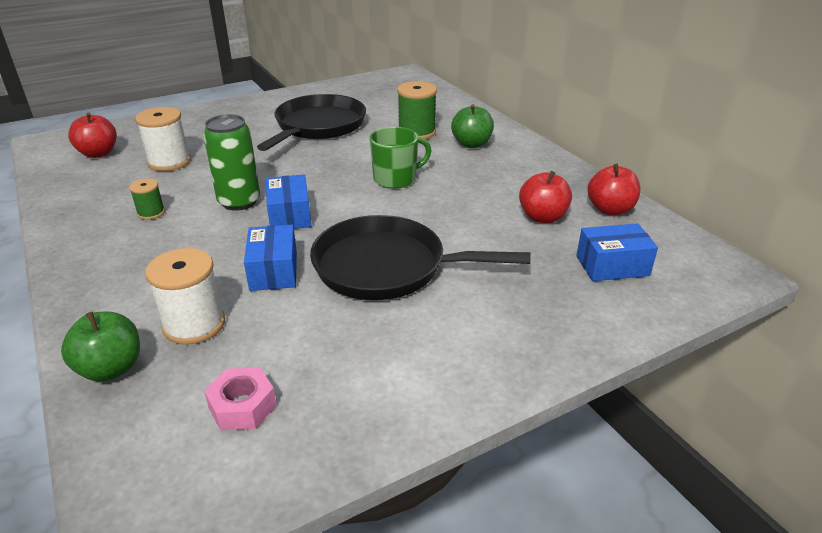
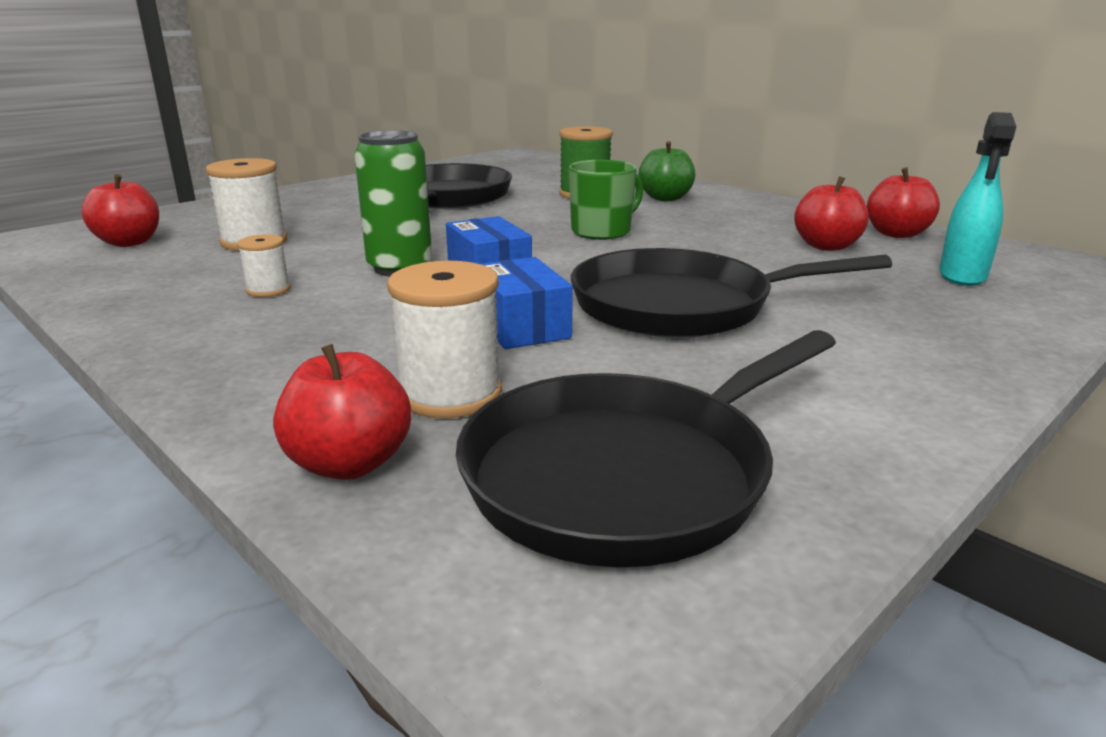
camera: 15 degrees left, 10 degrees down
(111, 368) = (349, 464): green apple -> red apple
(151, 213) = (268, 290): green spool -> white spool
(242, 406) = (626, 475): pink nut -> black pan
(612, 266) = (962, 276): blue box -> turquoise spray bottle

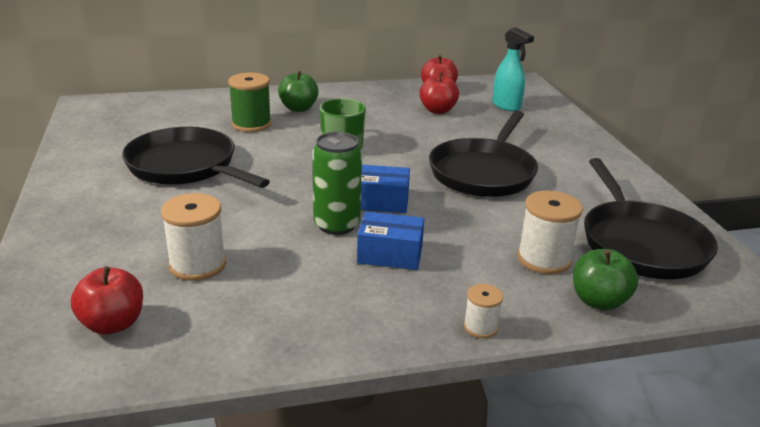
camera: 60 degrees left, 5 degrees up
(268, 290) = (329, 279): white spool -> white spool (480, 327)
(349, 464) = (598, 301): red apple -> green apple
(521, 326) = (474, 218): blue box -> blue box (390, 254)

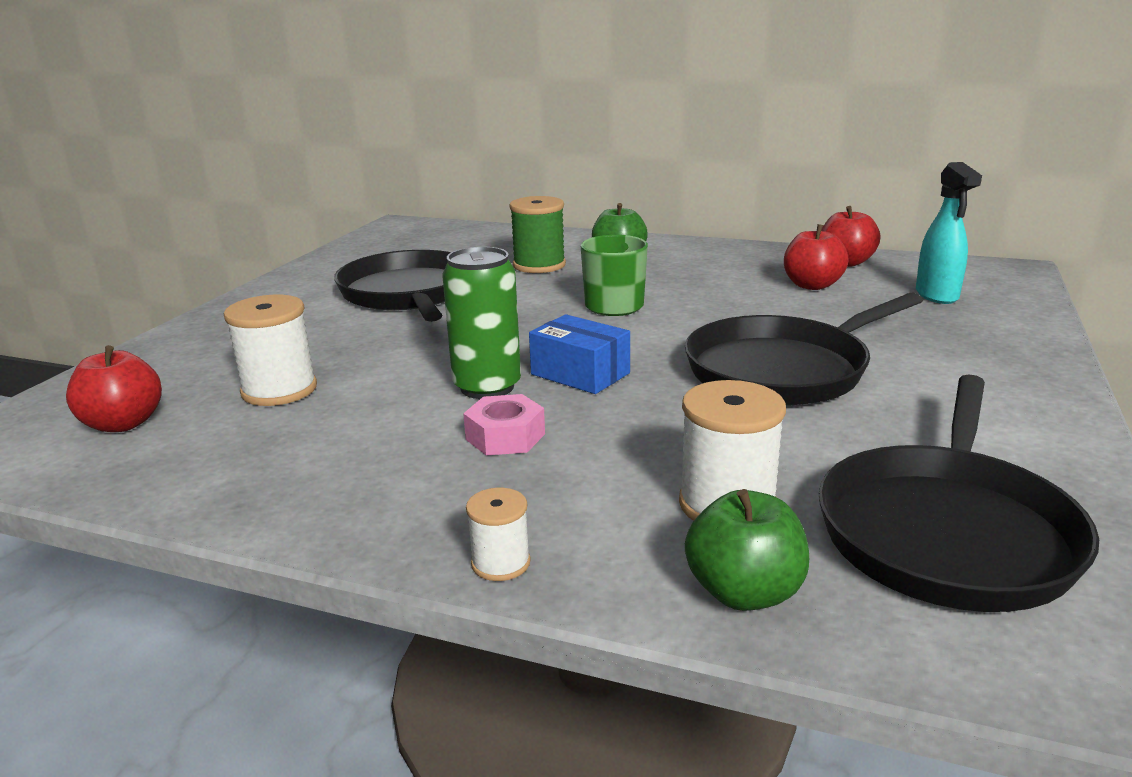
camera: 35 degrees right, 5 degrees down
(390, 254) = (505, 436): blue box -> pink nut

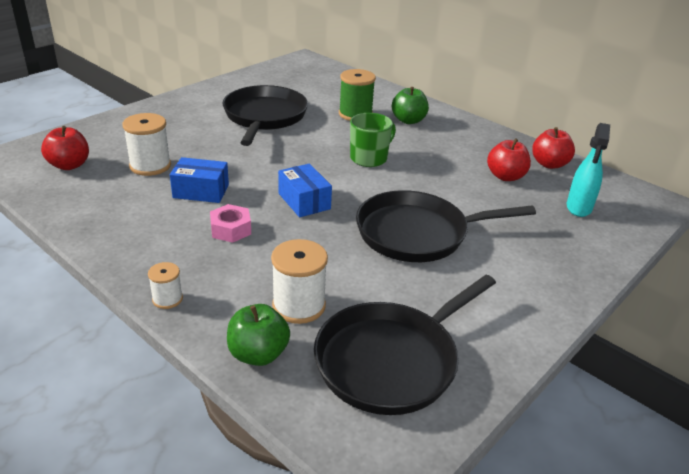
camera: 20 degrees right, 10 degrees up
(402, 401) = (201, 191): none -> blue box
(487, 387) = (249, 195): green can -> none

